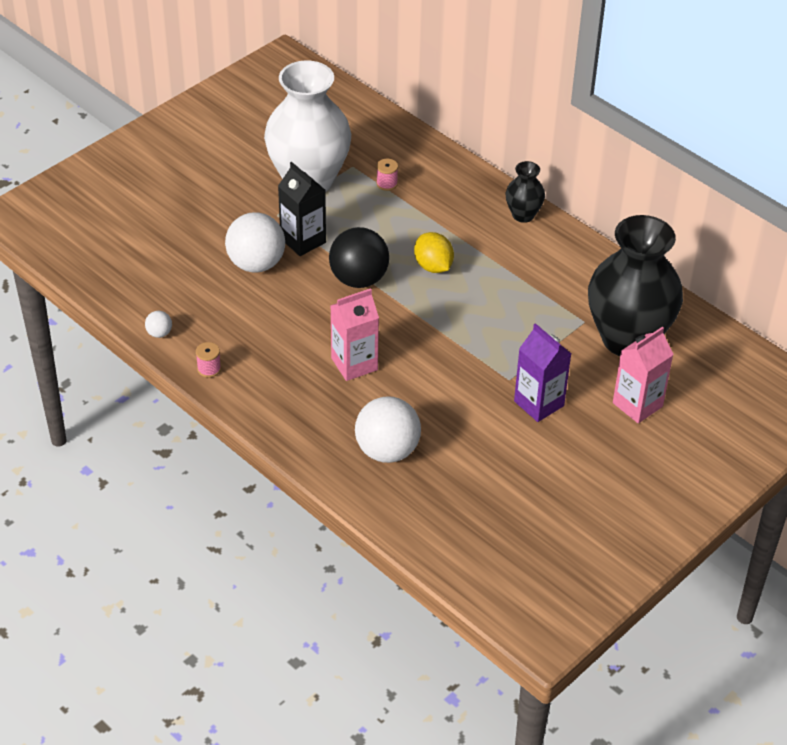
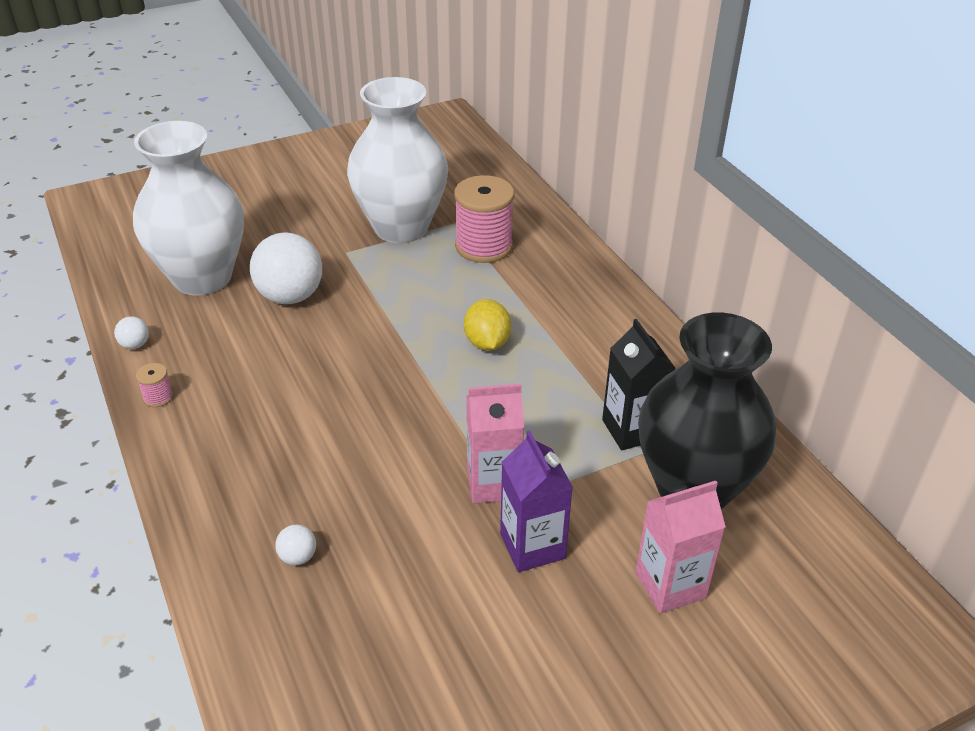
camera: 20 degrees right, 5 degrees down
(172, 264) = (202, 278): none -> white vase
(303, 240) = (356, 284): black carton -> black carton (632, 429)
(354, 364) = (327, 433): pink carton -> pink carton (493, 483)
(359, 279) = (393, 337): black ball -> none
(387, 183) = (484, 246): pink spool -> pink spool, size x2.32
(387, 450) = (298, 557): white ball -> white ball, size x0.44
(523, 215) = (624, 310): black vase -> none

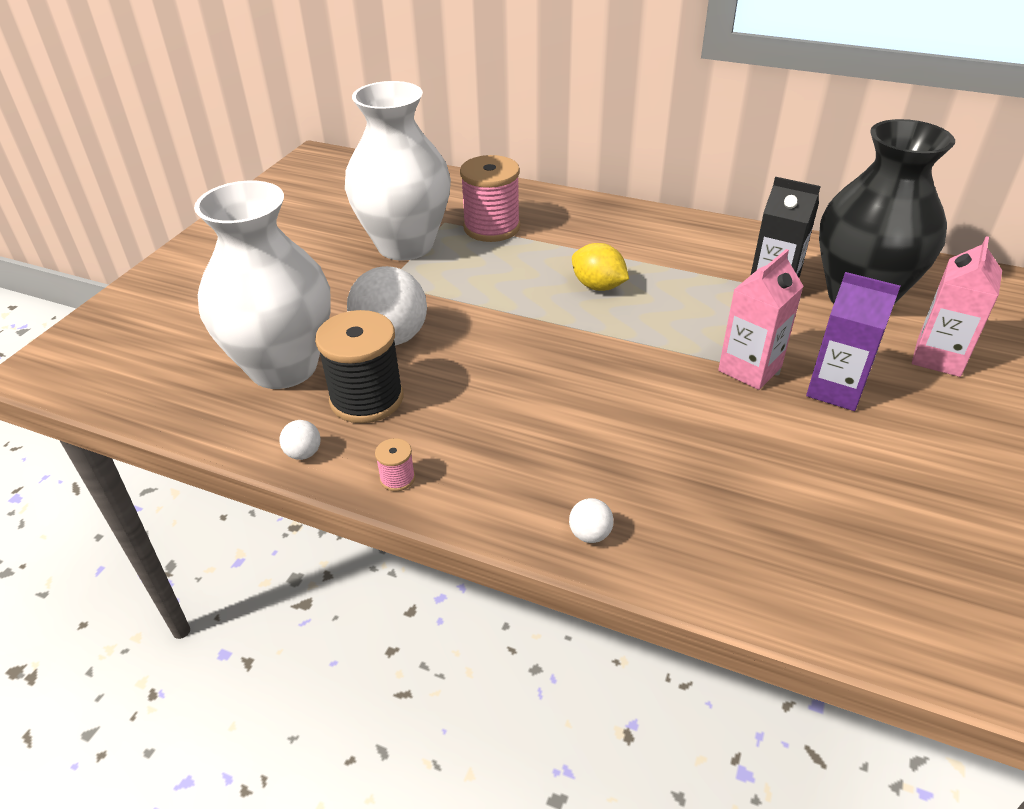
camera: 40 degrees left, 0 degrees up
(216, 331) = (367, 399): none -> black spool
(298, 557) = (708, 509): white ball -> white ball (590, 534)

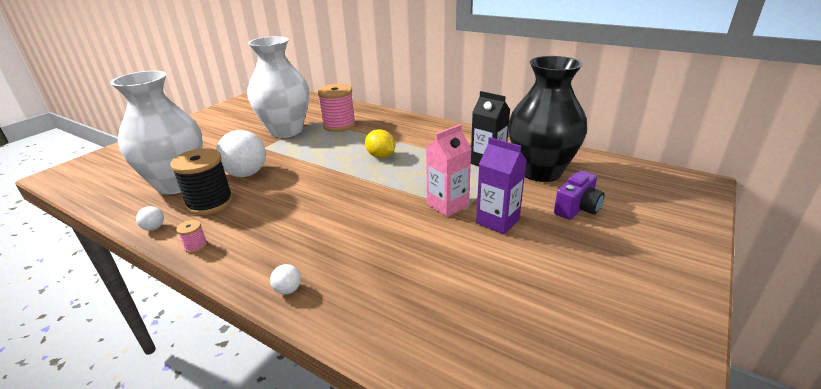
camera: 10 degrees right, 10 degrees down
(938, 357) = (577, 208): pink carton -> purple camera

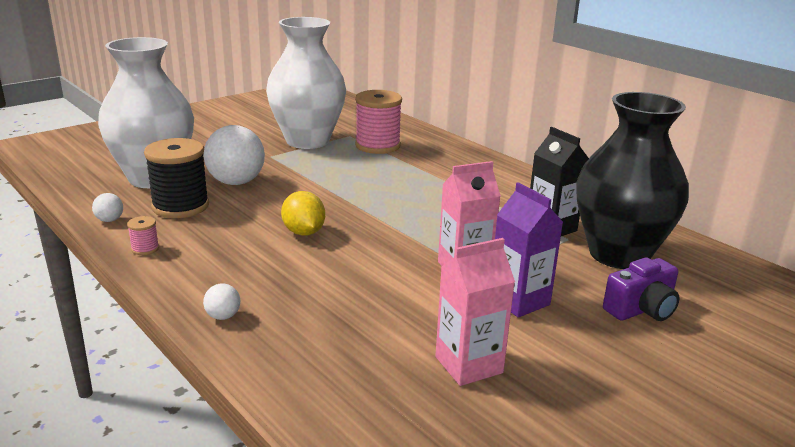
camera: 15 degrees right, 5 degrees down
(381, 156) = (411, 193): yellow lemon -> yellow lemon (303, 232)
(492, 281) = (468, 365): none -> pink carton

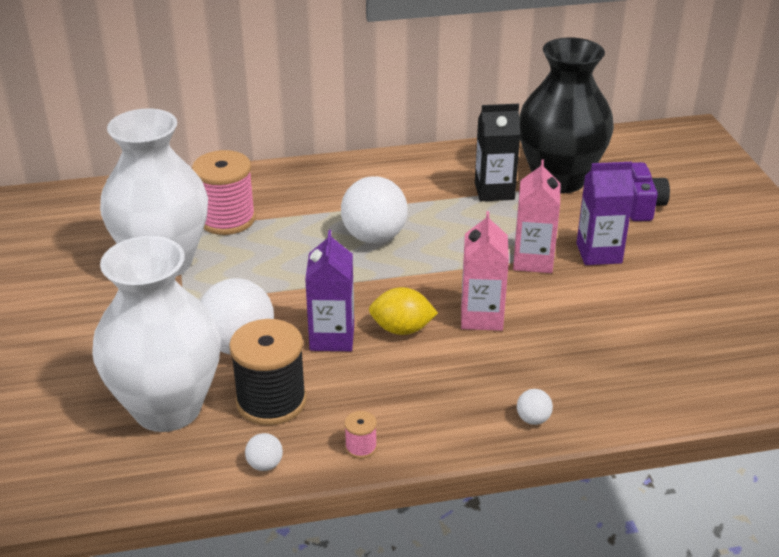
camera: 60 degrees left, 10 degrees up
(270, 209) = (332, 337): none -> purple carton
(416, 195) = (374, 237): none -> white ball
(468, 365) = (671, 309): pink carton -> pink carton (481, 317)

